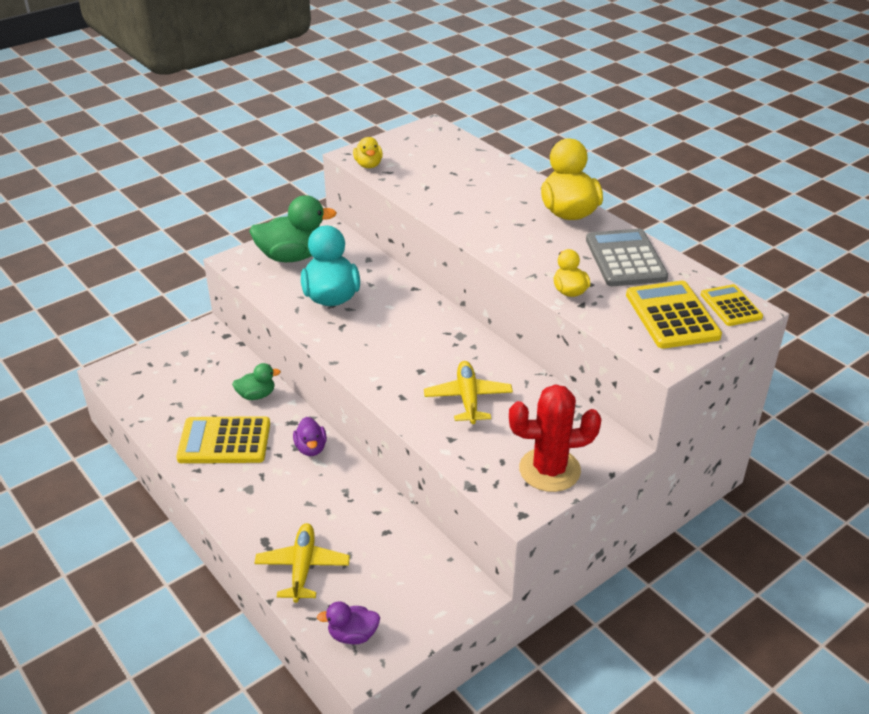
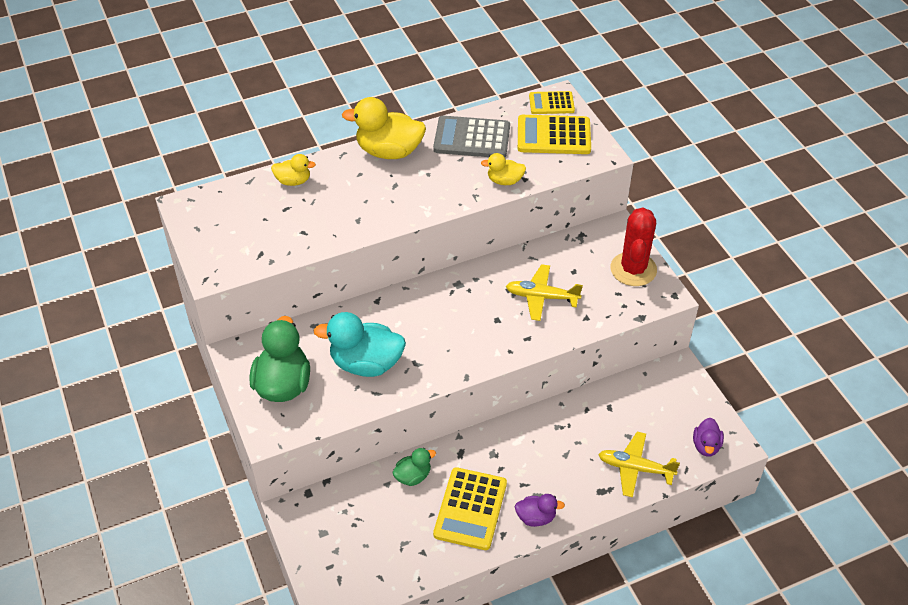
camera: 75 degrees left, 10 degrees up
(256, 395) = (413, 476): green duck -> green duck turned 60 degrees clockwise
(311, 448) = (499, 443): purple duck -> purple duck (536, 517)
(368, 165) = (239, 266): yellow duck -> yellow duck (293, 181)

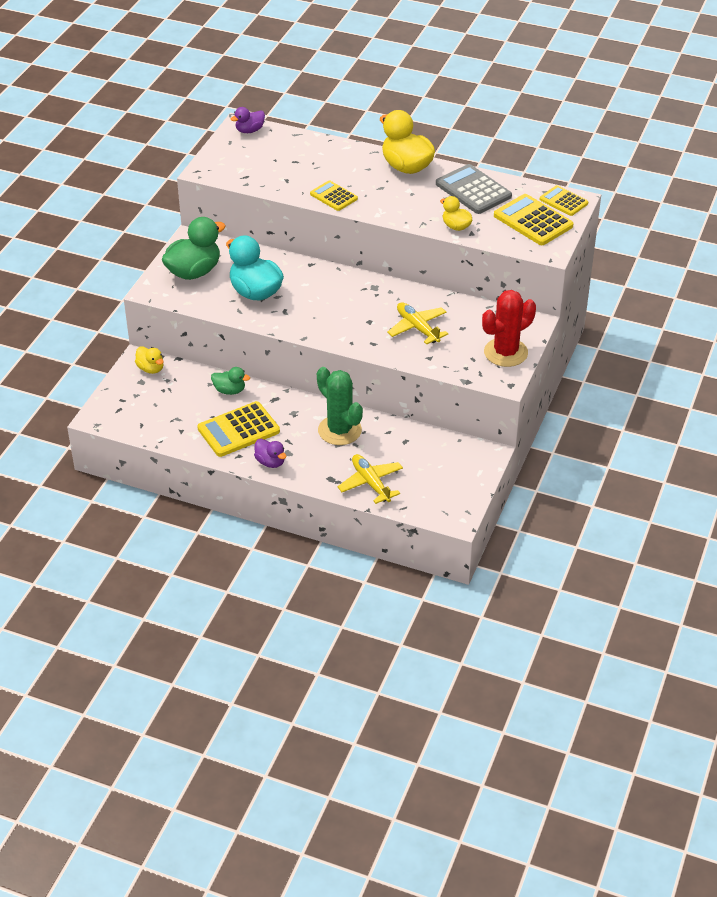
camera: 45 degrees right, 5 degrees down
(293, 181) = (321, 149): yellow duck -> yellow duck (151, 369)
(367, 220) = (333, 196): none -> yellow calculator
(549, 439) = (339, 430): none -> green cactus
(706, 446) = (437, 505): purple duck -> purple duck (249, 130)

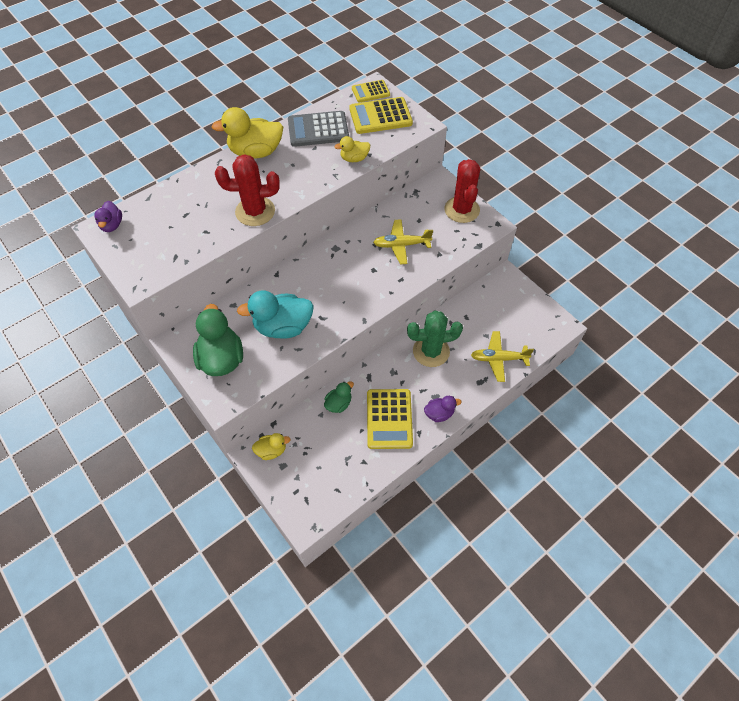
camera: 60 degrees left, 15 degrees up
(333, 196) = (255, 211): yellow calculator -> red cactus

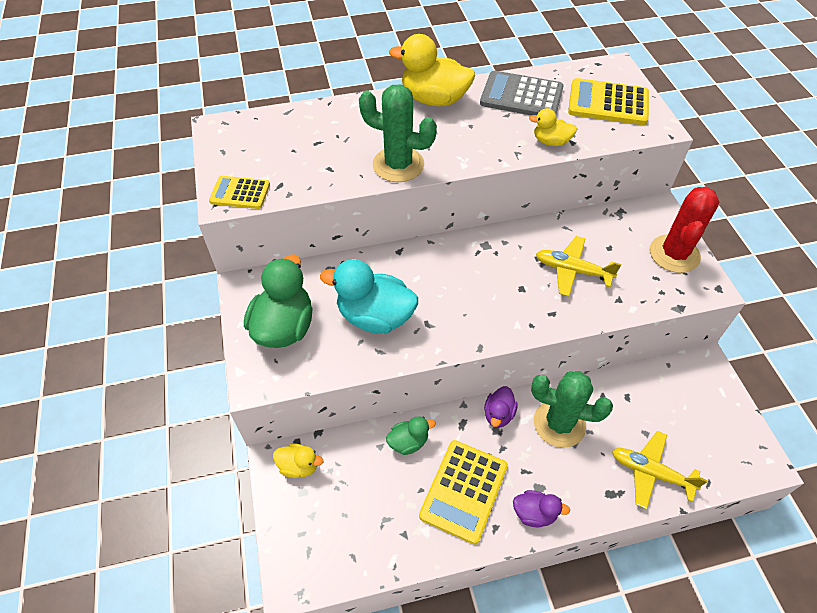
camera: 25 degrees right, 5 degrees down
(112, 225) = (233, 128): purple duck -> purple duck (498, 414)
(255, 211) = (398, 165): red cactus -> green cactus
(370, 92) = (608, 72): yellow calculator -> yellow calculator (240, 193)

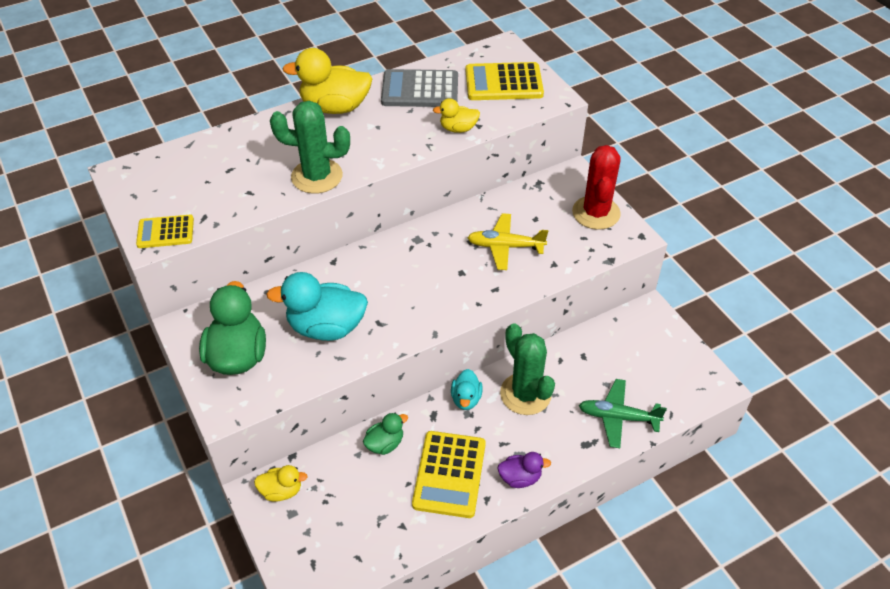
camera: 15 degrees left, 5 degrees down
(498, 414) = (466, 399): purple duck -> turquoise duck
(559, 423) = (525, 394): green cactus -> green cactus turned 60 degrees clockwise
(650, 472) = (618, 417): yellow plane -> green plane

